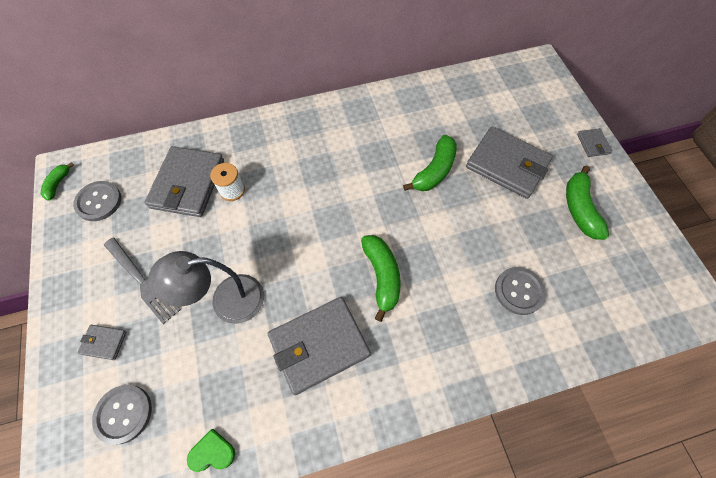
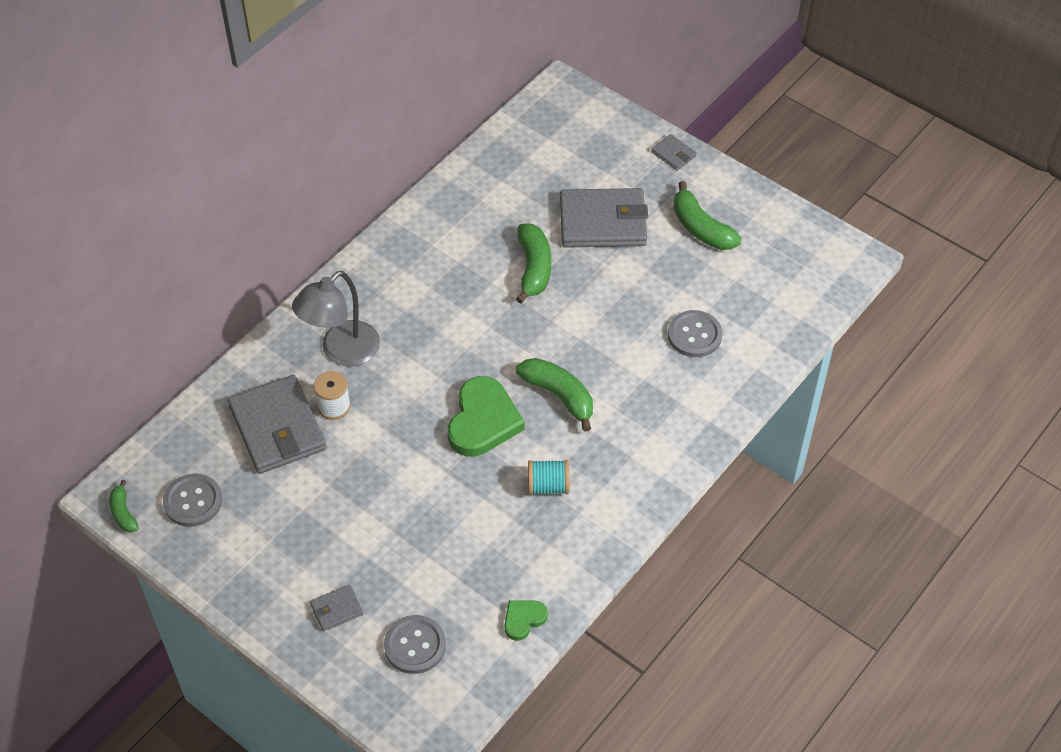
camera: 35 degrees left, 10 degrees down
(143, 281) = (322, 540): grey fork -> none
(226, 301) = (426, 505): grey lamp -> grey lamp (341, 352)
(315, 262) = (483, 421): none -> green heart
(319, 345) = (548, 486): grey wallet -> turquoise spool

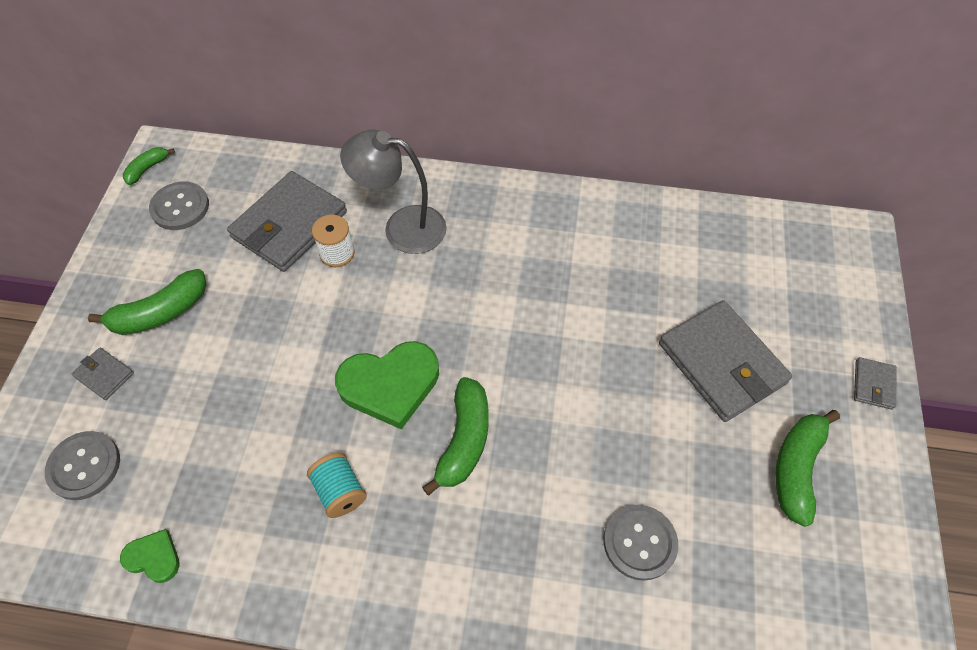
camera: 60 degrees right, 5 degrees up
(533, 268) = (611, 330): green banana -> green banana (160, 313)

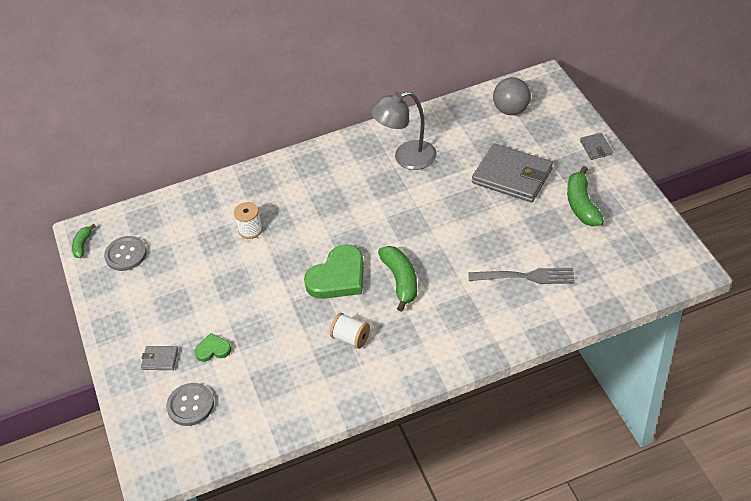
camera: 25 degrees left, 10 degrees down
(154, 557) = (271, 421): green heart -> green heart (213, 349)
(160, 313) = (166, 313): green banana -> none
(289, 225) = (207, 230): grey wallet -> none
(340, 491) = (351, 338): turquoise spool -> white spool
(402, 227) = (279, 197): grey lamp -> grey lamp (406, 158)
(639, 542) = (526, 277): grey button -> grey fork
(783, 259) = (511, 110): none -> grey ball

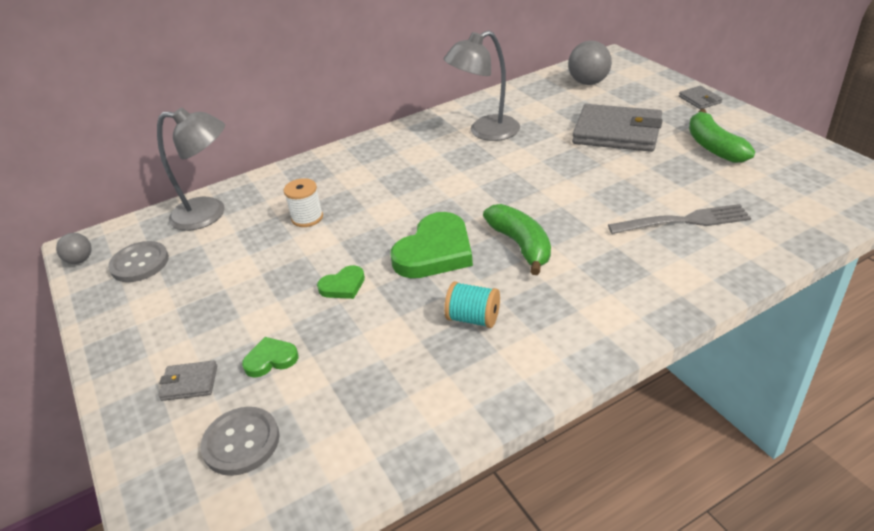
camera: 10 degrees left, 10 degrees down
(83, 245) = (80, 260): green banana -> grey ball
(177, 214) = (209, 214): none -> grey lamp
(268, 297) = (343, 286): none -> green heart
(351, 338) = (473, 318): white spool -> turquoise spool

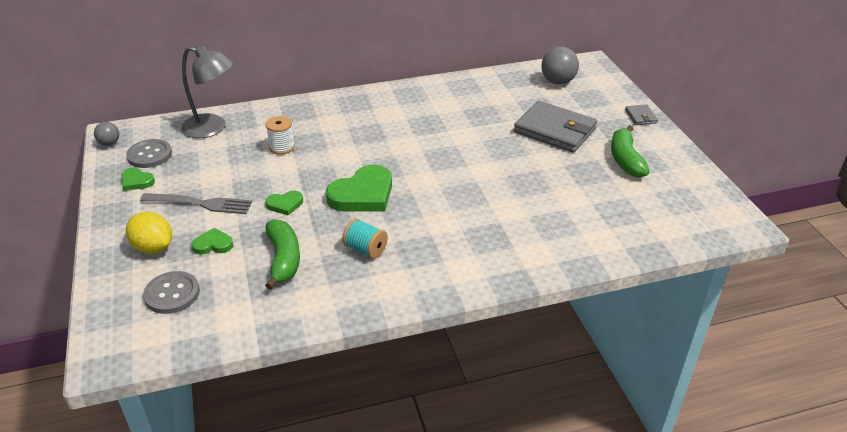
camera: 10 degrees right, 0 degrees up
(134, 300) = (136, 181): none -> green heart
(189, 383) = (153, 247): grey wallet -> yellow lemon
(485, 132) = (450, 107): grey lamp -> none
(521, 245) = (428, 204): green banana -> green banana (283, 259)
(684, 221) = (563, 214): grey fork -> grey fork (201, 203)

